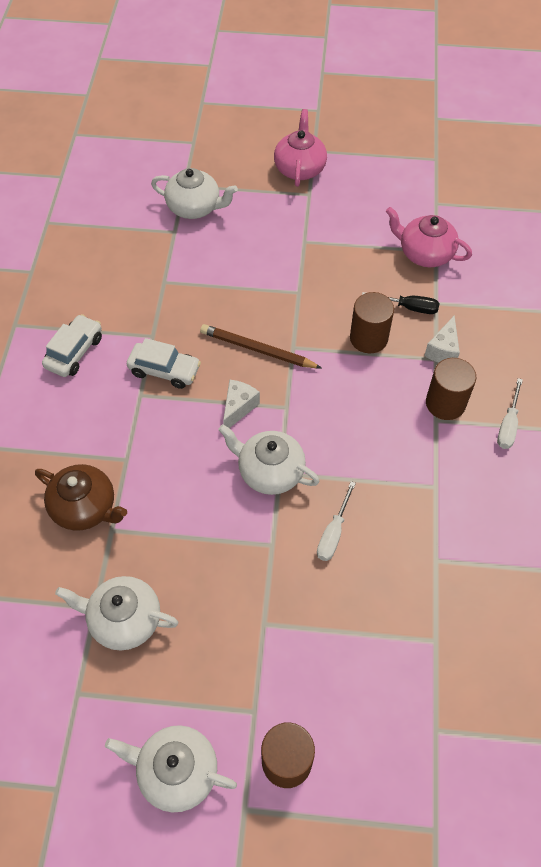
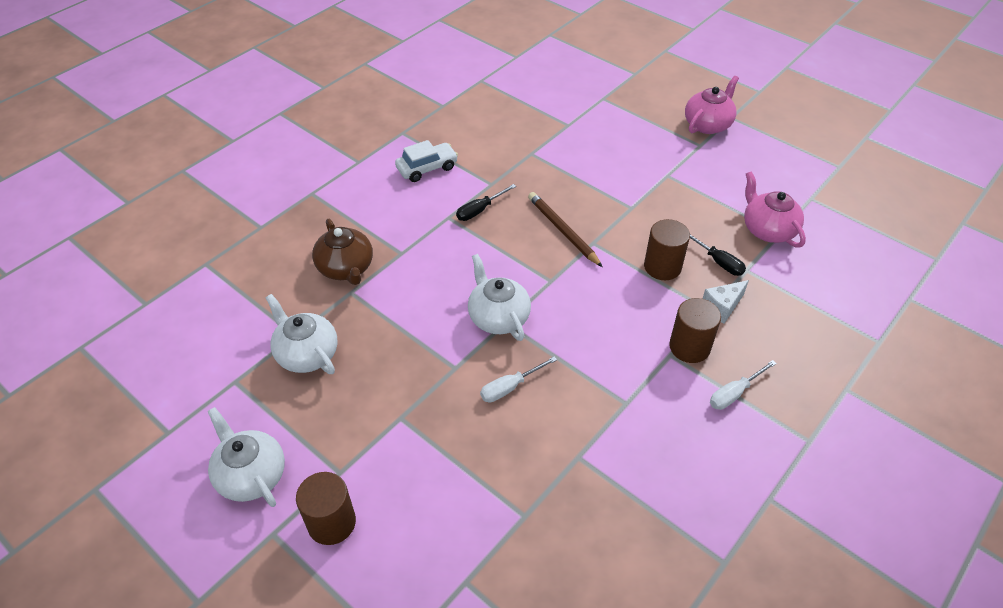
camera: 35 degrees right, 10 degrees down
(164, 370) = (480, 210): white car -> black screwdriver
(194, 207) = (598, 116): white teapot -> none
(238, 408) = (513, 262): white cheese -> none

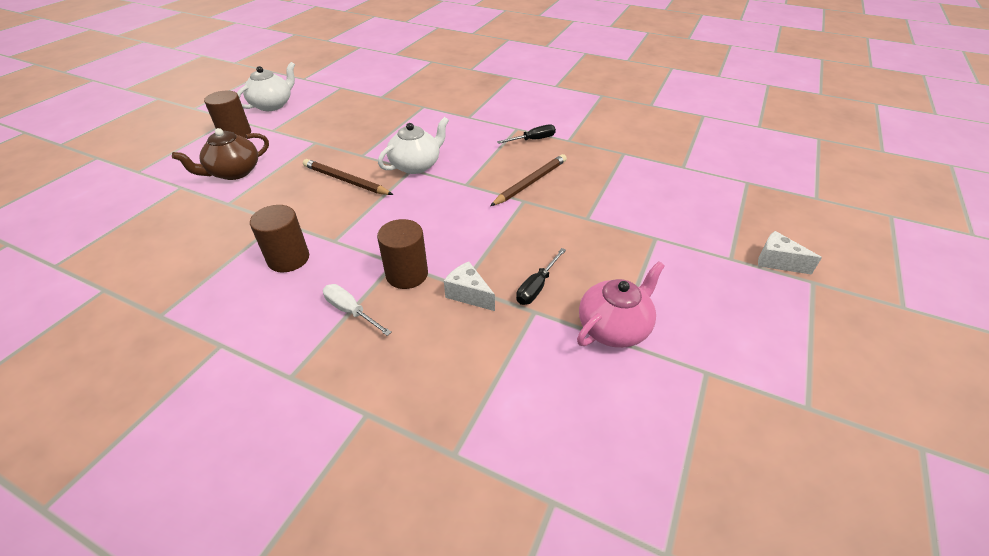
camera: 75 degrees right, 5 degrees down
(306, 354) = (365, 103): white teapot -> none
(346, 268) = (445, 101): brown teapot -> brown teapot (234, 172)
(427, 168) = (567, 111): white car -> none
(480, 210) = (533, 140): black screwdriver -> black screwdriver turned 120 degrees clockwise
(510, 387) = (345, 180): white screwdriver -> brown pencil
(662, 267) = (511, 246): brown cylinder -> brown cylinder (288, 259)
(708, 124) = (777, 262): pink teapot -> white cheese

